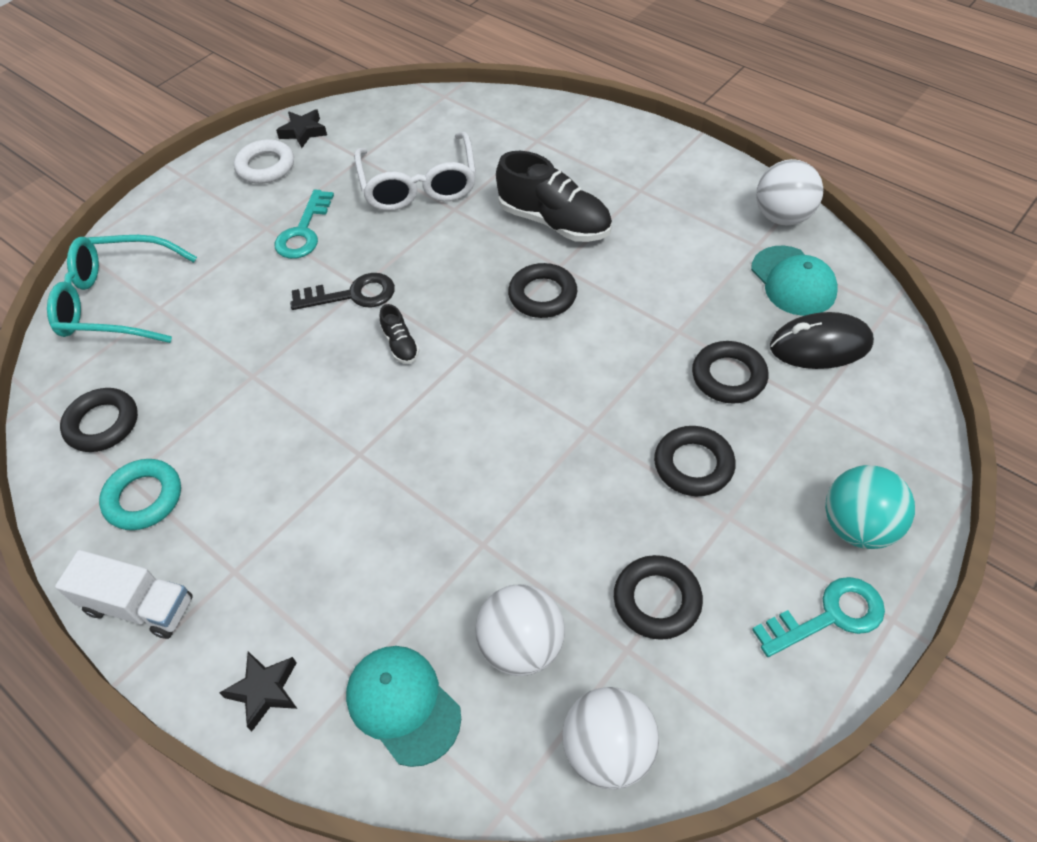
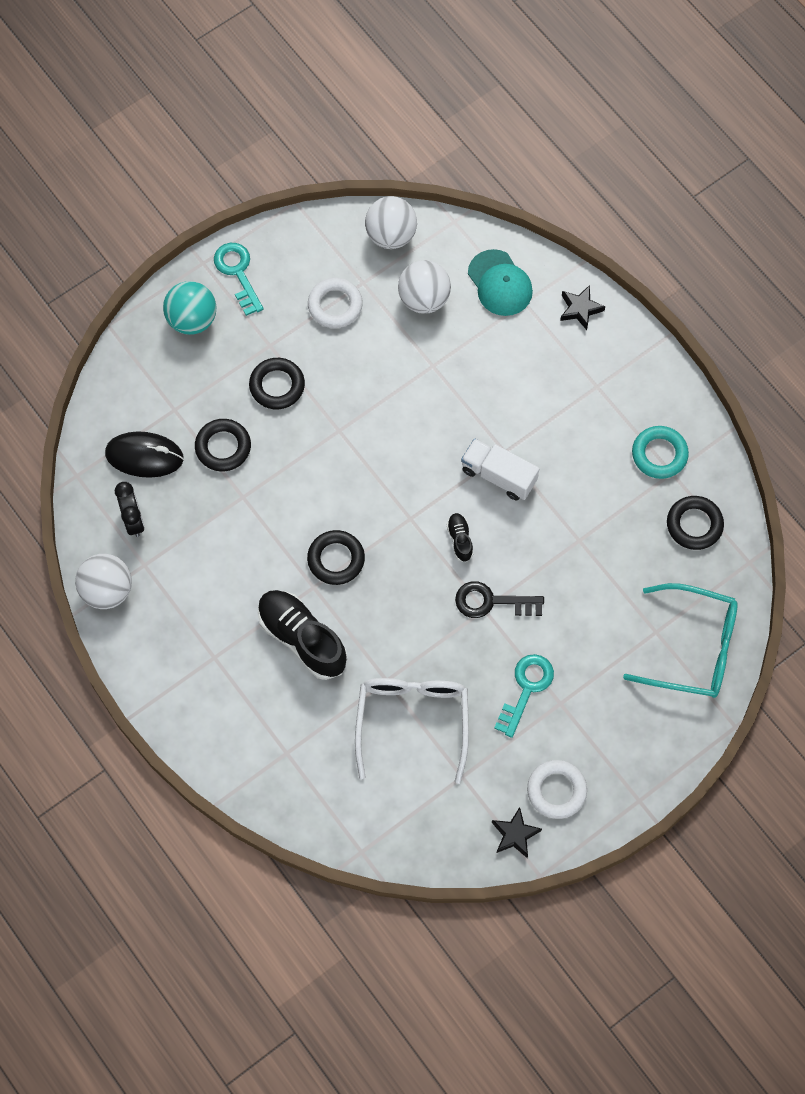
camera: 170 degrees left, 15 degrees up
(139, 606) = (658, 378): white truck -> white truck (498, 475)
(657, 600) = (335, 305): black ring -> white ring
(793, 281) = (133, 520): turquoise cap -> black clock
(829, 616) = (237, 273): turquoise key -> turquoise key turned 75 degrees clockwise

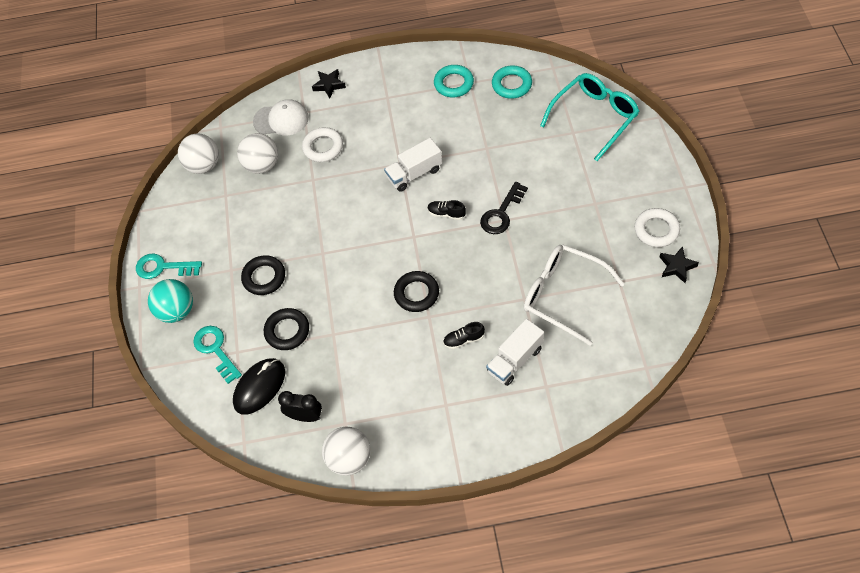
camera: 55 degrees left, 10 degrees down
(302, 638) = (463, 339): black shoe -> black shoe, size x0.46
(303, 705) = (515, 360): none -> white truck
(335, 305) = (230, 218): white ring -> white ring (323, 147)
(500, 283) = (281, 120): turquoise cap -> white cap
(526, 688) = (574, 218): turquoise key -> turquoise key (215, 350)
(694, 525) = (511, 85): black ring -> turquoise ring

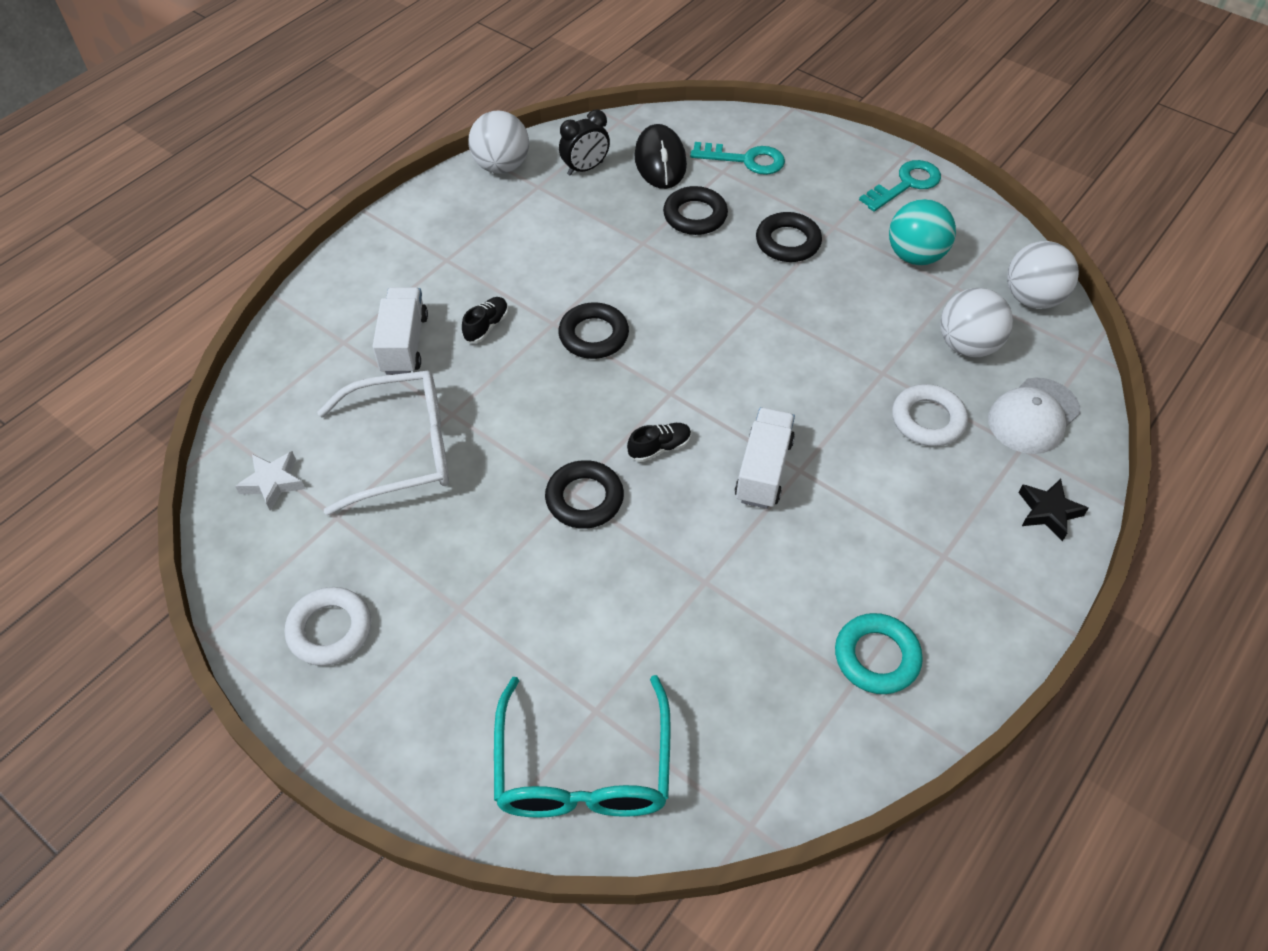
camera: 130 degrees right, 5 degrees down
(177, 311) = (832, 162): turquoise ball -> turquoise ball (915, 256)
(501, 213) = (584, 499): black key -> black ring
(511, 85) = (783, 729): turquoise ring -> none
(638, 321) = (273, 483): none -> white star
(676, 267) = (262, 593): black star -> none

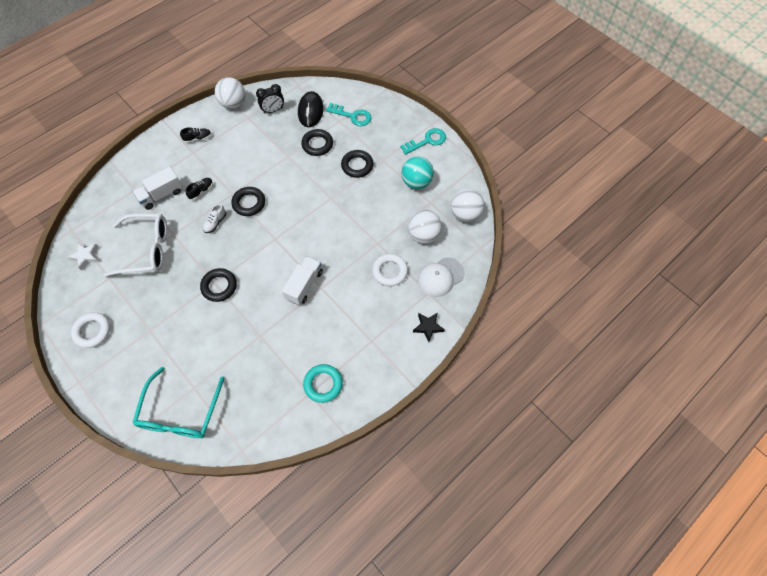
camera: 10 degrees right, 10 degrees up
(404, 344) = (161, 195): white truck -> white truck turned 135 degrees counterclockwise
(535, 380) = (215, 223): none -> white shoe
(659, 448) = (261, 266): black shoe -> black shoe (198, 138)

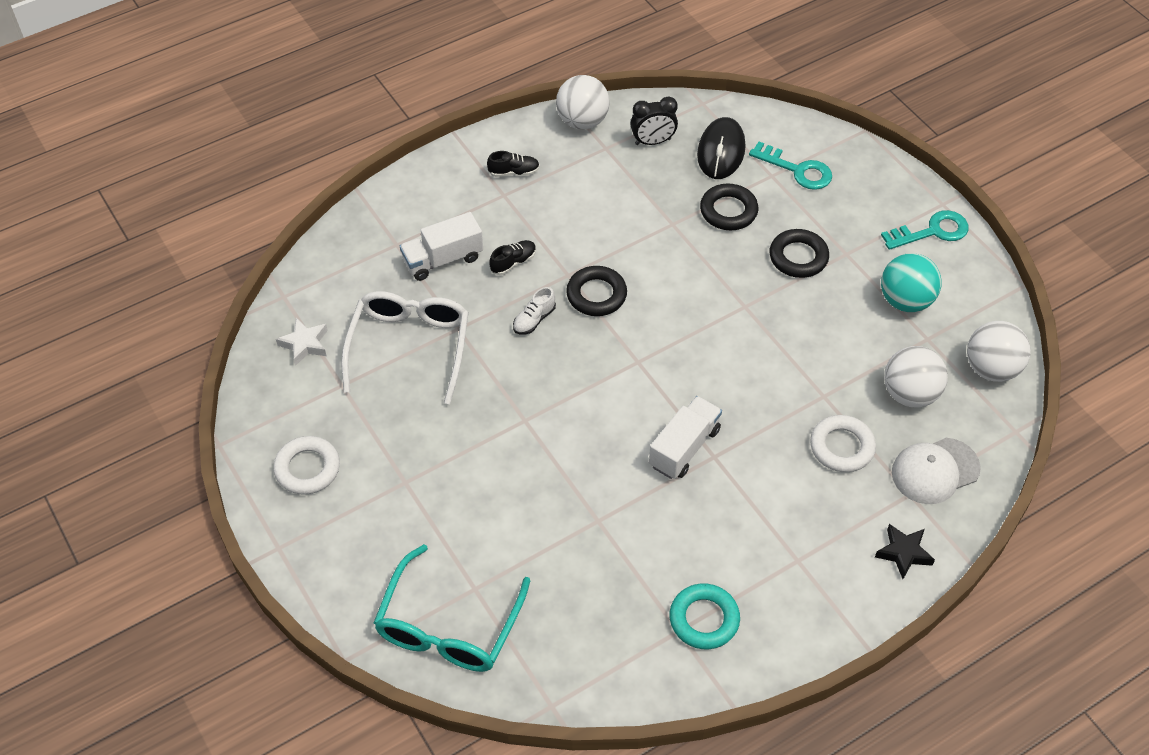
camera: 10 degrees right, 10 degrees down
(146, 249) = (409, 347): white glasses -> white glasses turned 90 degrees counterclockwise
(219, 286) = (533, 427): black ring -> none

